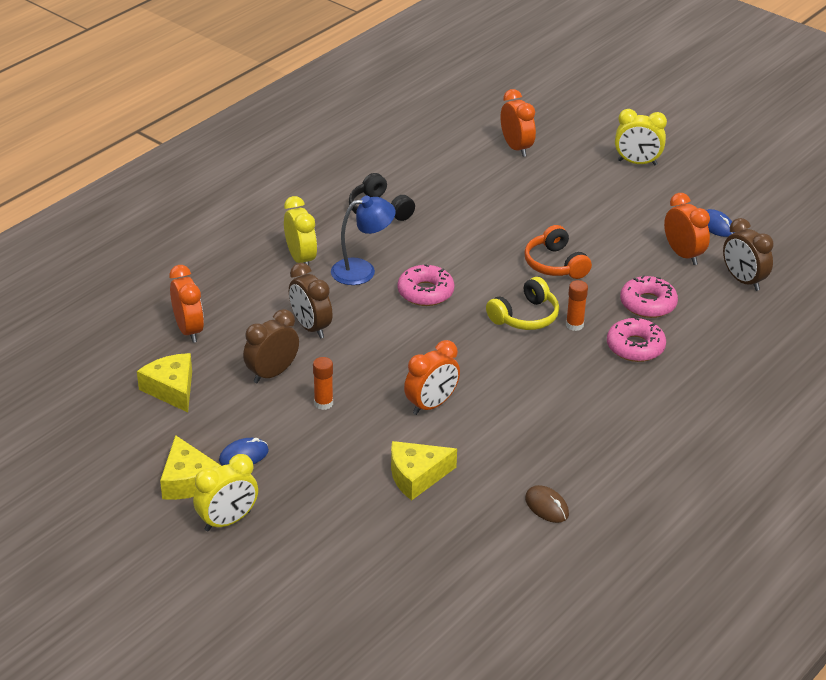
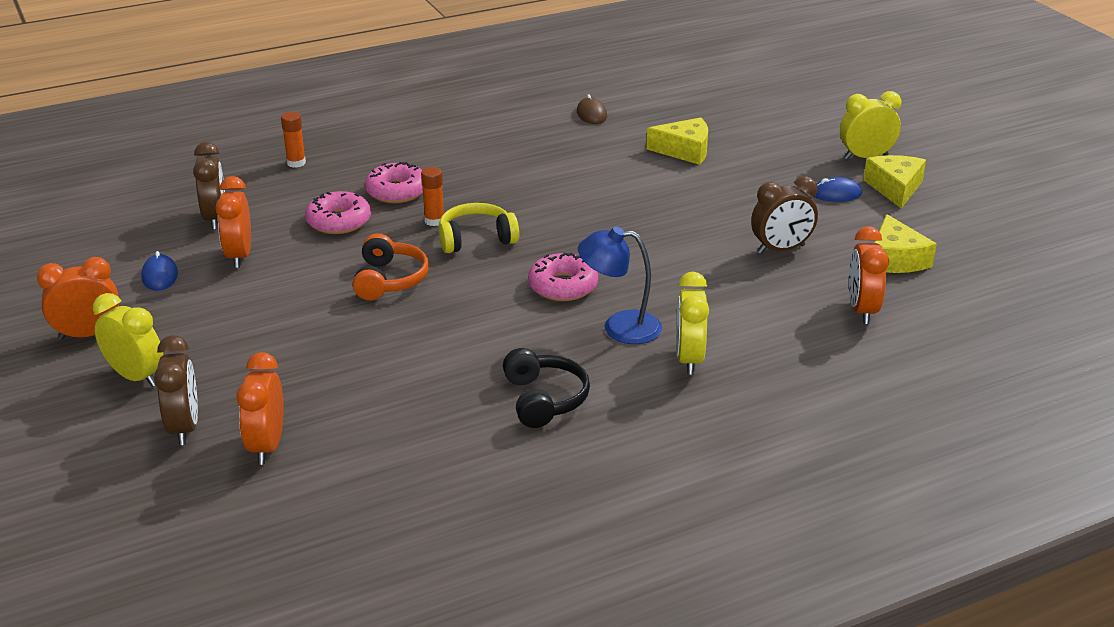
camera: 155 degrees left, 5 degrees down
(310, 327) = (717, 281): brown clock -> brown clock (184, 427)
(323, 403) = (739, 215): orange glue stick -> orange glue stick (296, 163)
(431, 405) = (635, 192): orange clock -> orange clock (88, 334)

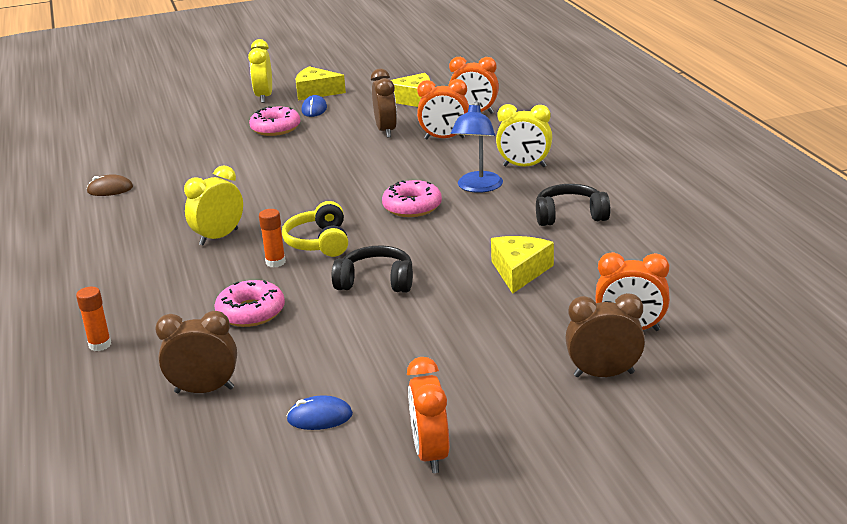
camera: 80 degrees left, 5 degrees down
(136, 377) = (517, 412): yellow clock -> yellow clock (219, 237)
(239, 256) = (297, 368): orange clock -> orange clock (444, 138)
(389, 280) = (376, 282): orange headphones -> black headphones
(397, 191) = (205, 282): pink donut -> pink donut (275, 128)
(684, 150) = (210, 155): yellow cheese -> yellow cheese (519, 271)

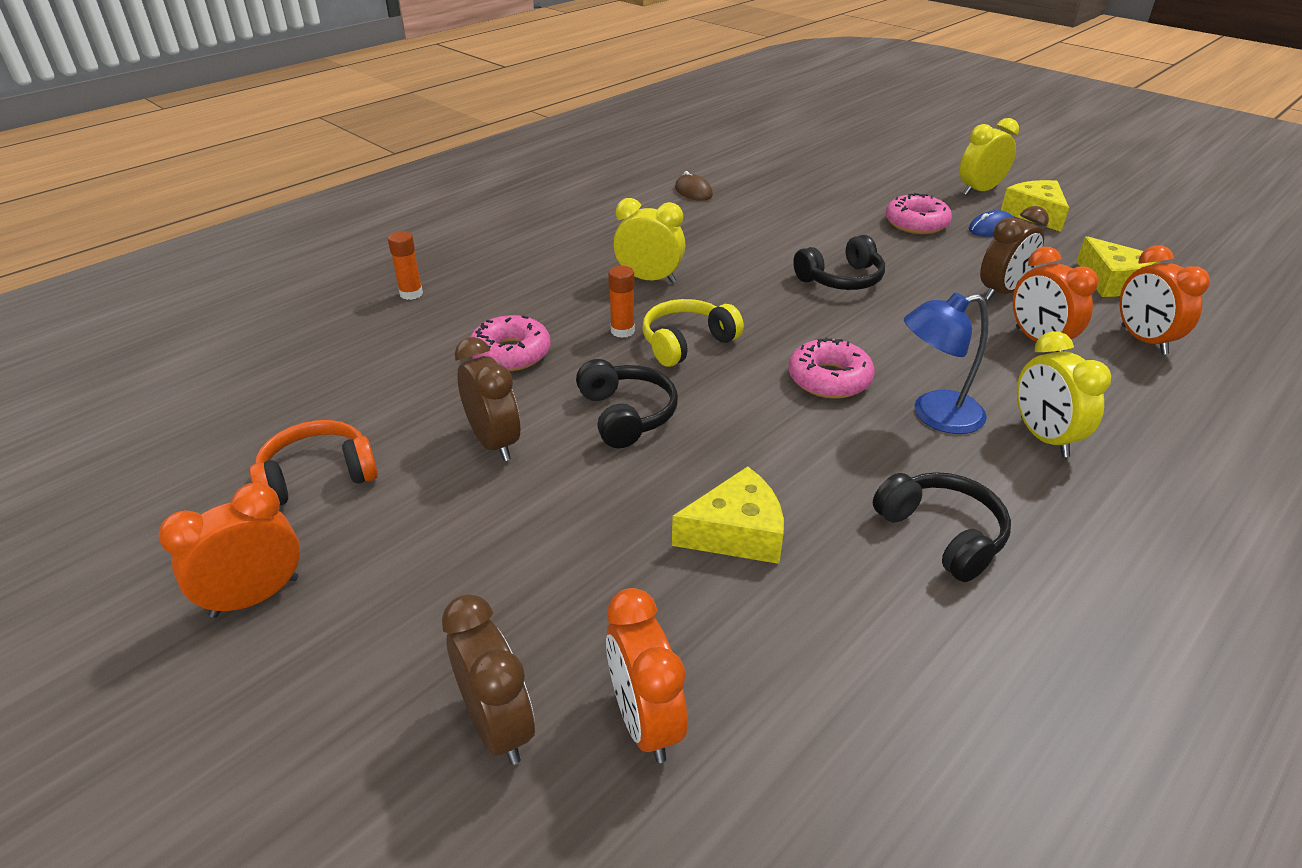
camera: 60 degrees right, 10 degrees up
(204, 390) = (350, 380): brown clock -> brown clock (494, 442)
(310, 172) = (841, 279): none -> black headphones
(320, 417) = (318, 476): blue mouse -> orange headphones

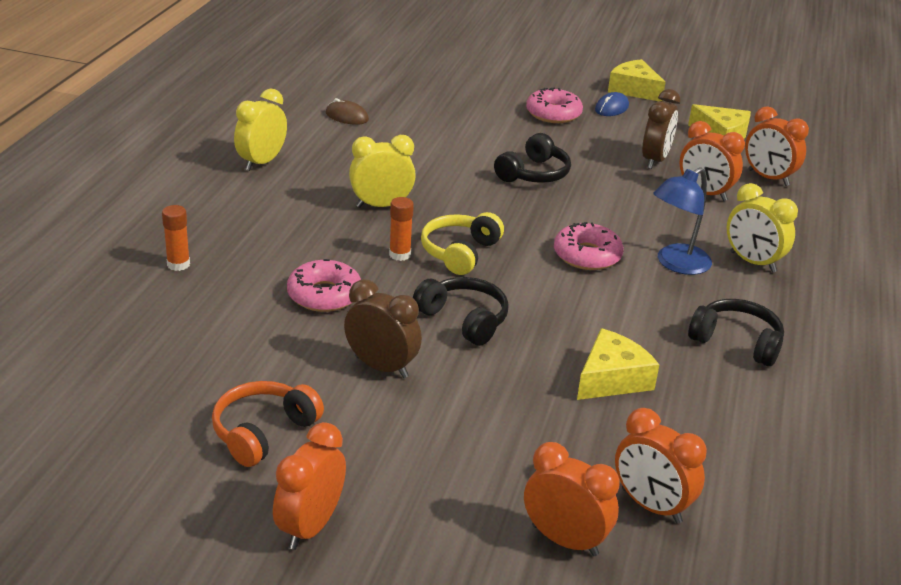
camera: 30 degrees left, 5 degrees down
(498, 725) = (564, 540): brown clock -> orange clock
(979, 191) = (580, 76): yellow clock -> yellow clock (261, 162)

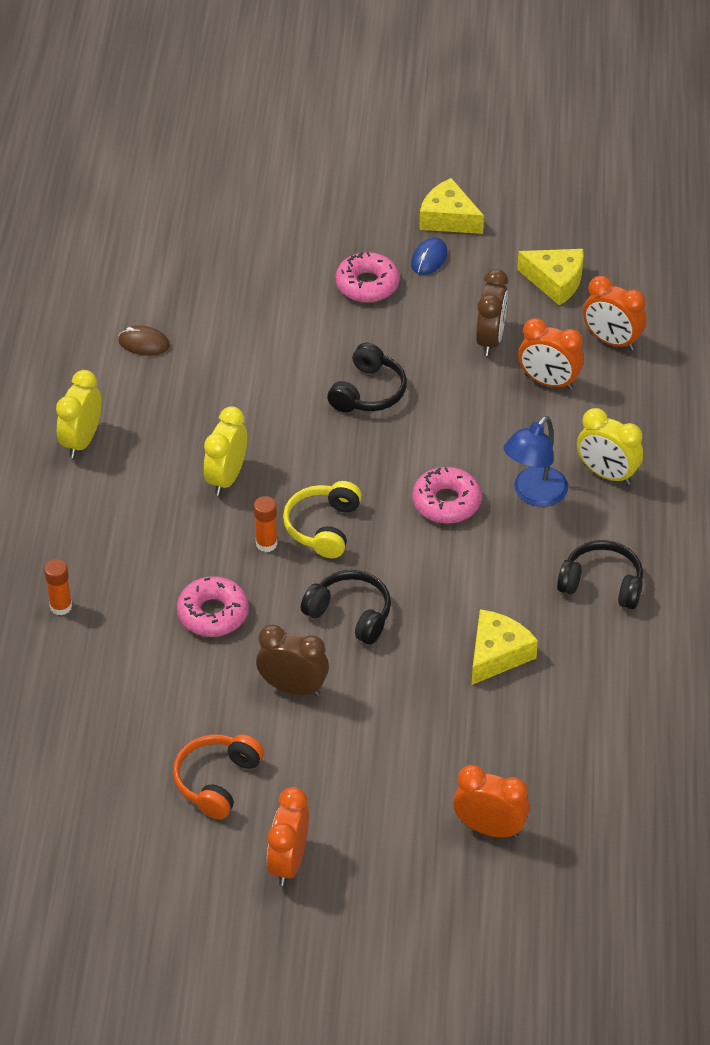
camera: 10 degrees left, 15 degrees up
(381, 205) = (226, 478): yellow clock -> yellow clock turned 45 degrees counterclockwise
(651, 506) = (551, 780): orange clock -> none

